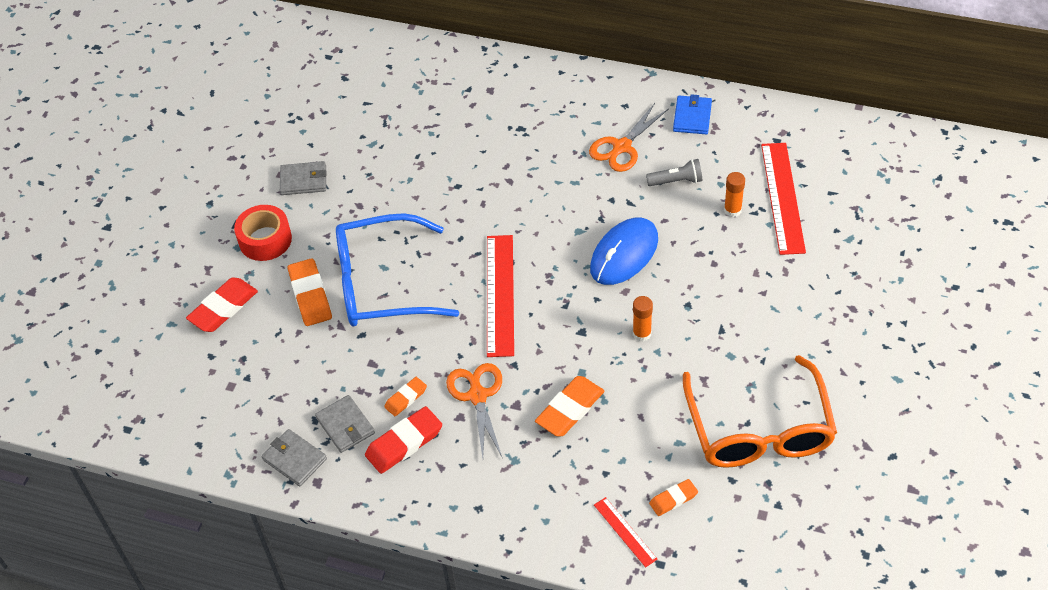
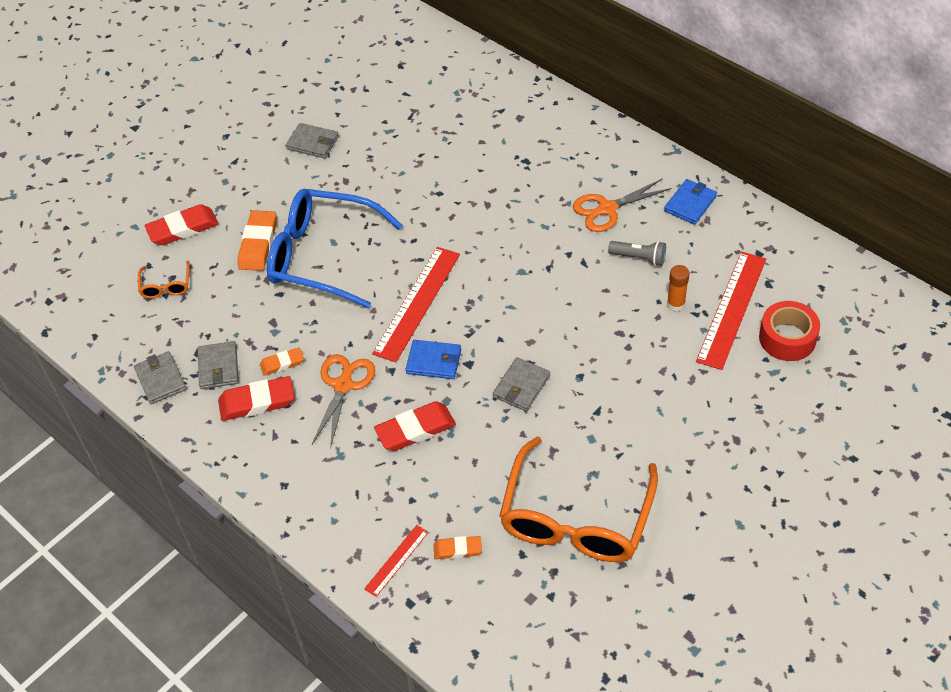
camera: 25 degrees right, 0 degrees up
(242, 369) = (166, 286): none -> orange glasses
(265, 240) = (251, 183): red tape -> red tape (787, 338)
(548, 342) = (434, 361): none -> blue wallet
(570, 409) = (415, 429): orange eraser -> red eraser
(624, 254) = (550, 307): blue mouse -> none
(625, 532) = (396, 560): red ruler -> red ruler turned 45 degrees clockwise
(642, 334) = (521, 386): orange glue stick -> grey wallet

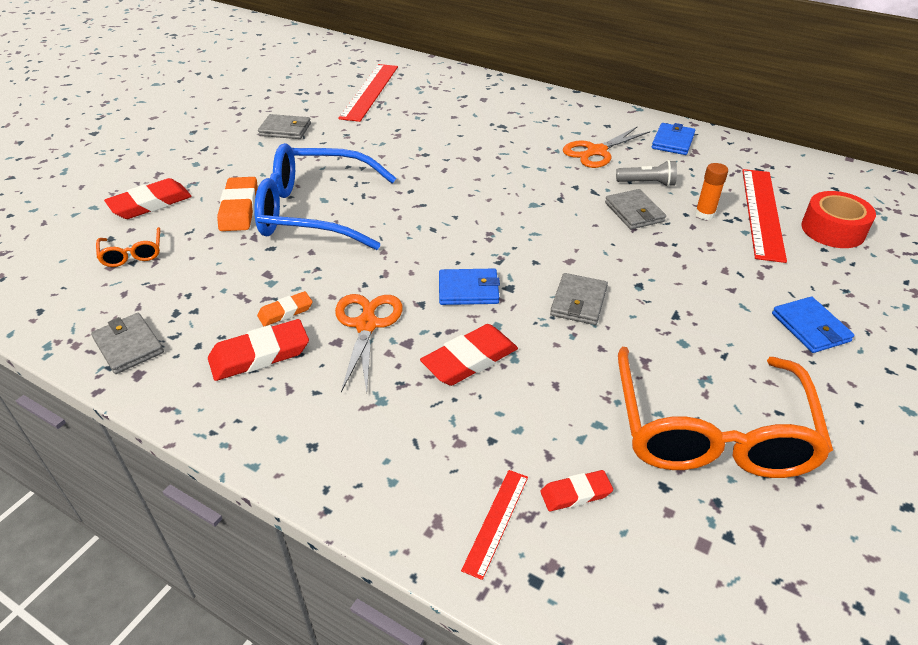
camera: 15 degrees left, 10 degrees down
(218, 367) = (205, 324): grey wallet -> grey wallet (634, 212)
(417, 303) = (431, 240): red ruler -> red ruler (369, 91)
(457, 549) = (575, 493): orange eraser -> red eraser
(705, 439) = (810, 327): none -> blue wallet

